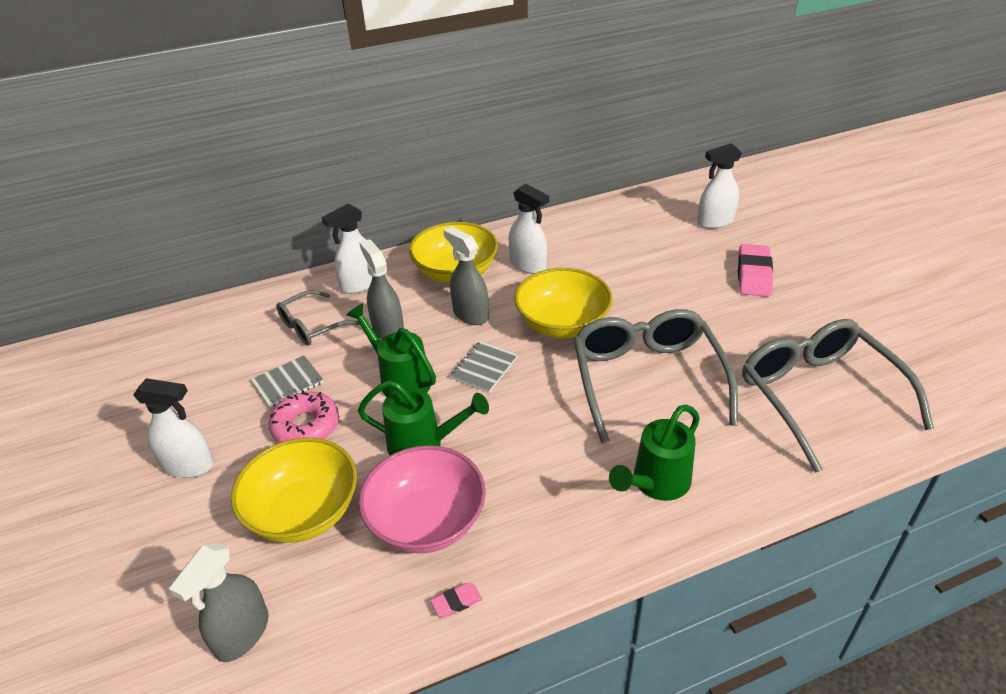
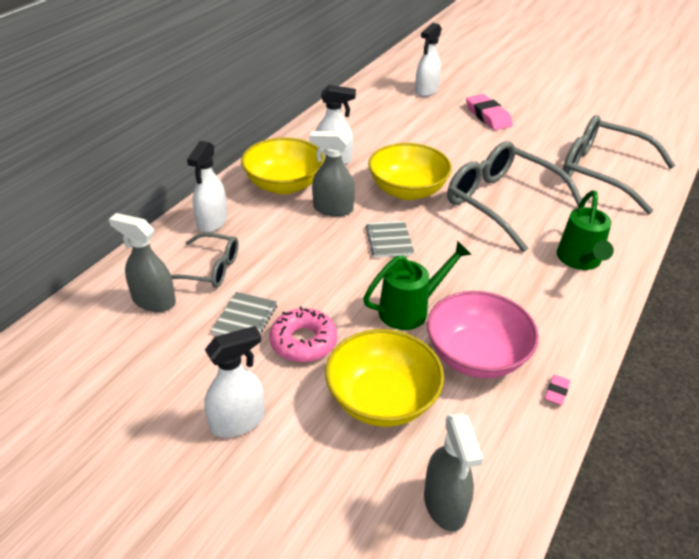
camera: 40 degrees left, 0 degrees up
(312, 326) = (210, 269): grey glasses -> grey glasses turned 90 degrees counterclockwise
(388, 329) = (280, 245): grey spray bottle -> grey spray bottle (153, 301)
(400, 380) = (337, 275): green watering can -> none

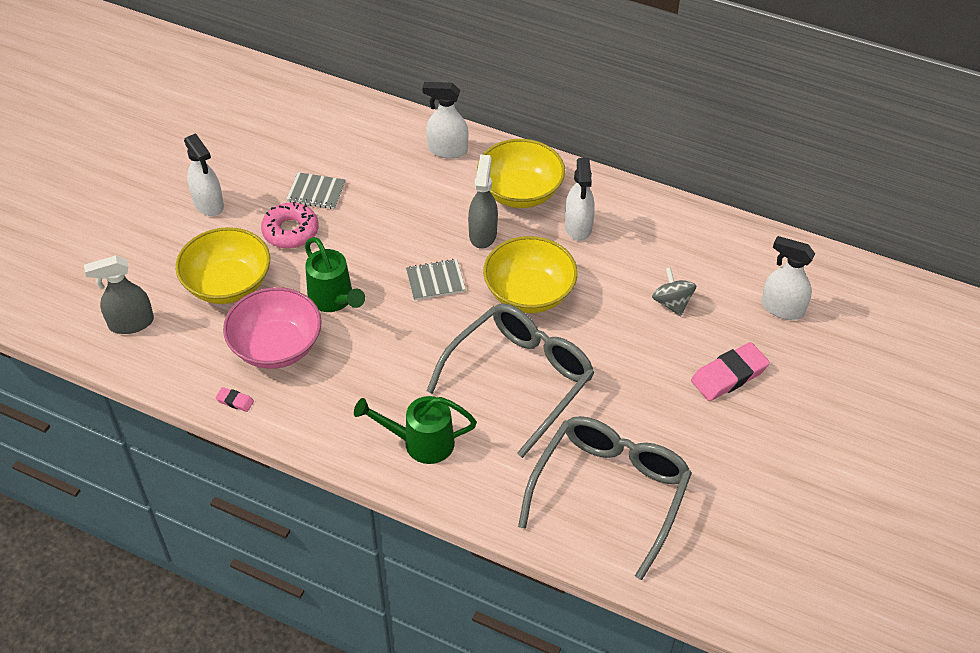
camera: 85 degrees right, 10 degrees up
(153, 301) = (334, 134): grey spray bottle -> none
(210, 269) = (378, 160): grey glasses -> none
(420, 129) = (672, 303): none -> grey spinning top

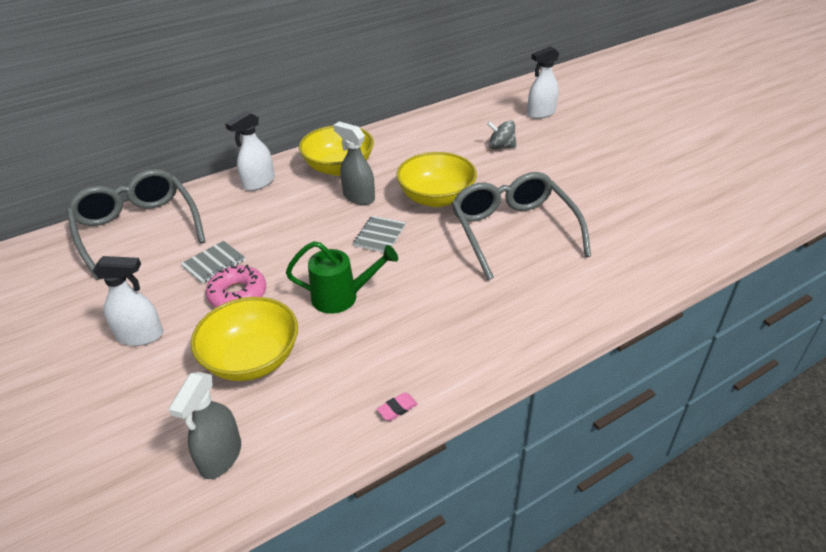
camera: 55 degrees left, 10 degrees down
(276, 346) = (358, 353): pink bowl -> none
(421, 442) = (537, 304): green watering can -> none
(578, 227) = (398, 156): white spray bottle -> none
(609, 492) = (647, 230): grey glasses -> grey glasses (138, 229)
(729, 375) = (579, 149): pink eraser -> none

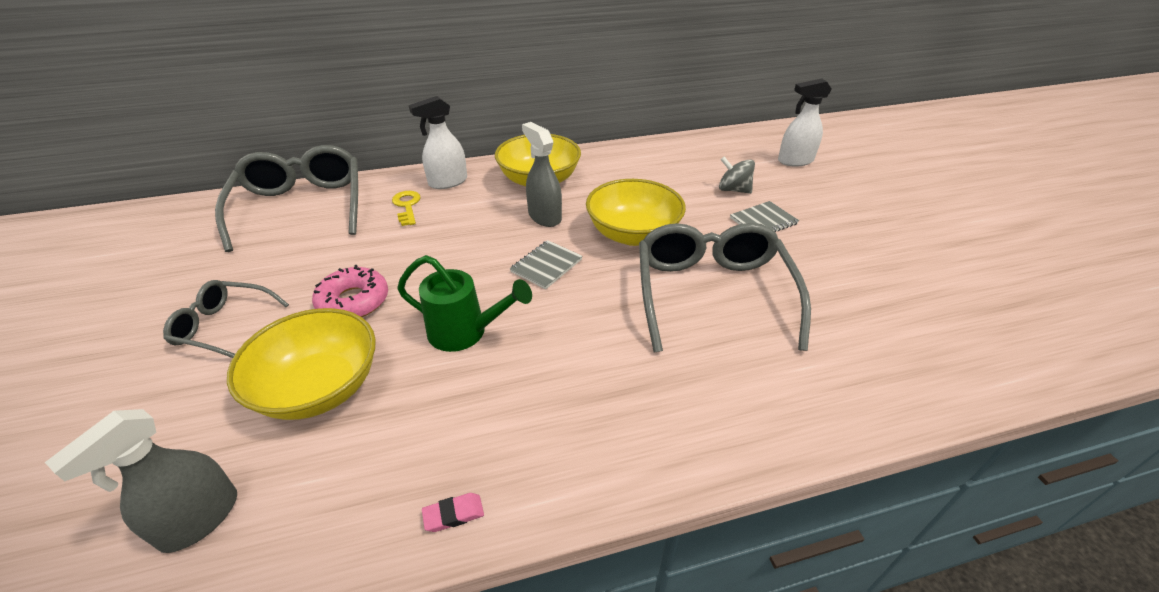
camera: 15 degrees right, 0 degrees up
(140, 335) = (224, 326): white spray bottle -> grey glasses
(214, 263) = (351, 259): grey notebook -> grey notebook (763, 221)
(235, 210) = (407, 206): none -> yellow key

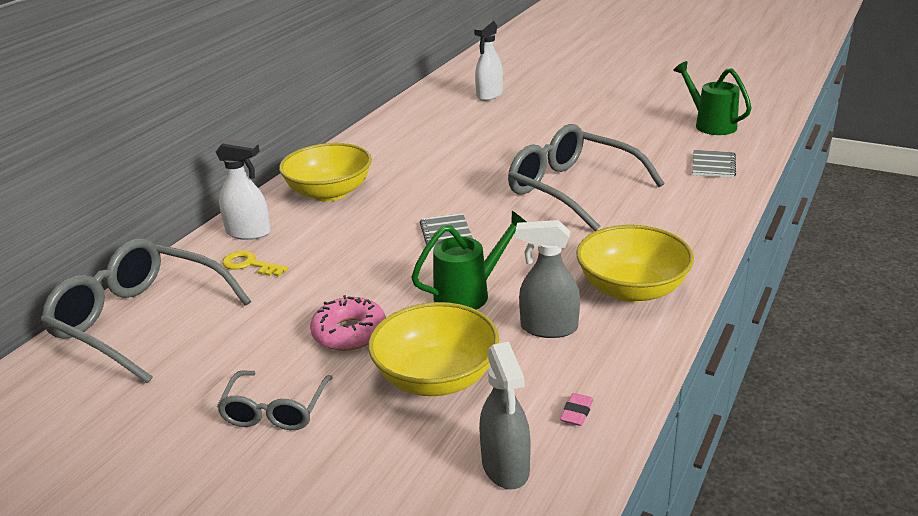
camera: 45 degrees left, 10 degrees down
(224, 326) = (275, 410): grey glasses -> grey glasses turned 45 degrees counterclockwise
(447, 182) = (249, 233): white spray bottle -> white spray bottle turned 90 degrees counterclockwise
(453, 514) = (631, 355): pink eraser -> pink eraser (577, 412)
(544, 216) = (383, 210): grey spray bottle -> grey spray bottle (548, 328)
(633, 234) = (467, 186): yellow bowl -> yellow bowl (632, 289)
(733, 190) = (482, 130): grey spinning top -> none
(763, 221) = (532, 138): grey notebook -> grey notebook (713, 165)
(991, 316) = (710, 124): none -> green watering can

